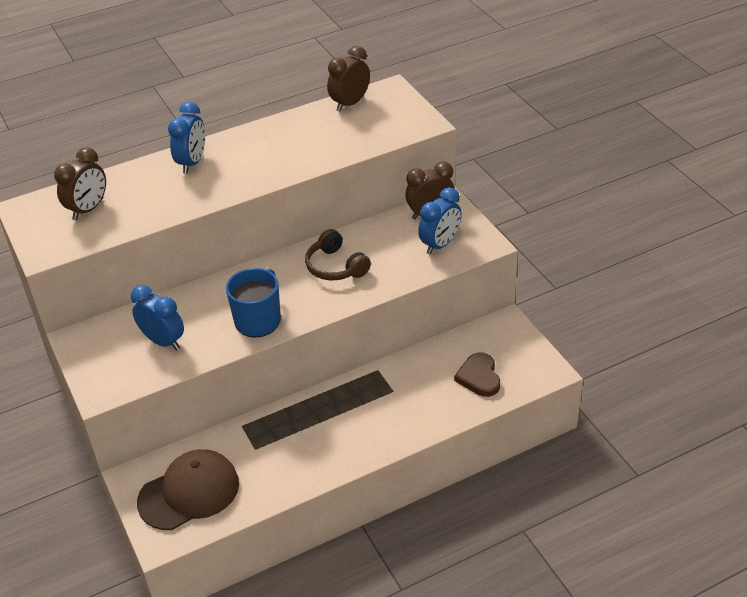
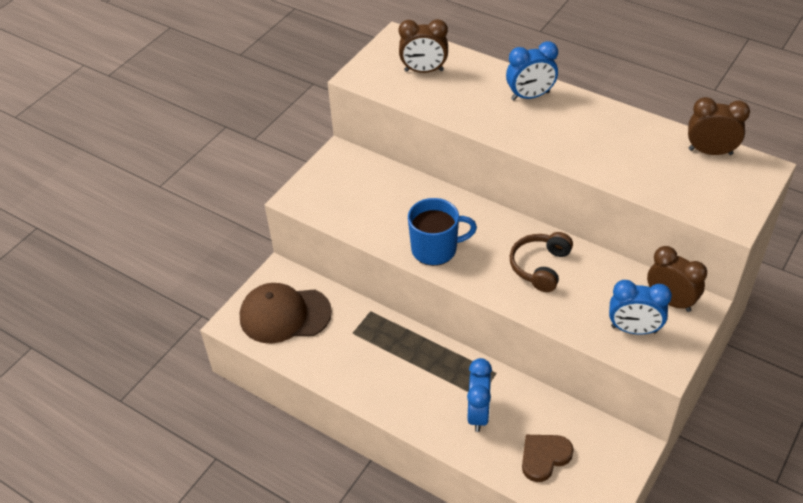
camera: 60 degrees right, 5 degrees up
(163, 341) = (370, 204): blue clock -> blue clock (478, 414)
(189, 492) = (285, 315): brown cap -> brown cap turned 150 degrees clockwise

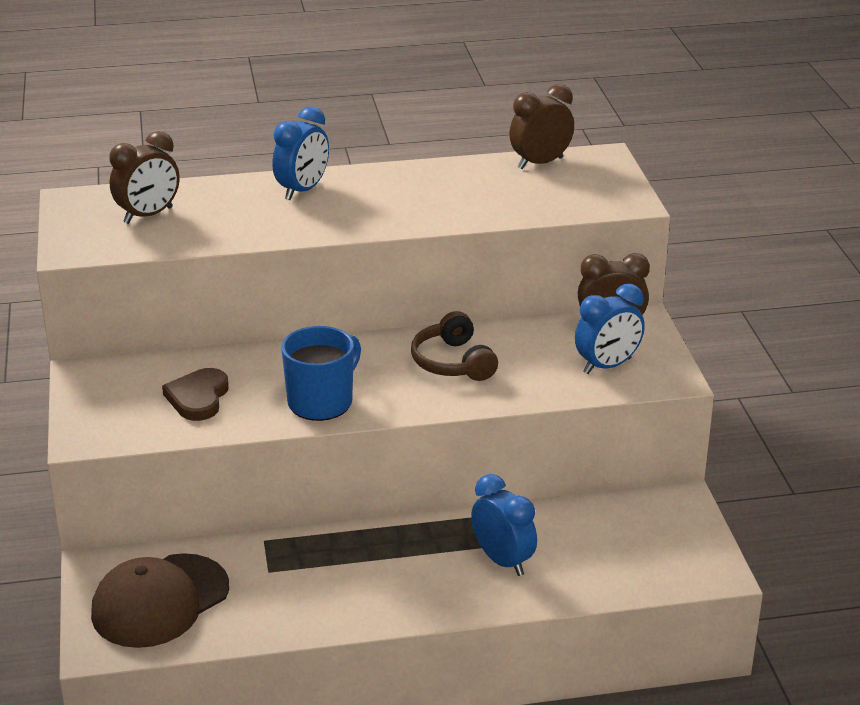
camera: 45 degrees left, 15 degrees down
(544, 457) = (612, 557): brown heart -> brown heart (198, 398)

